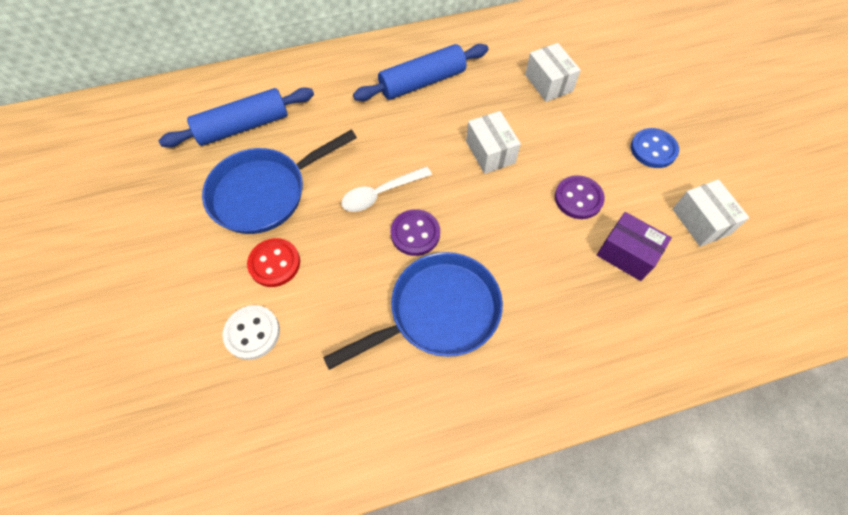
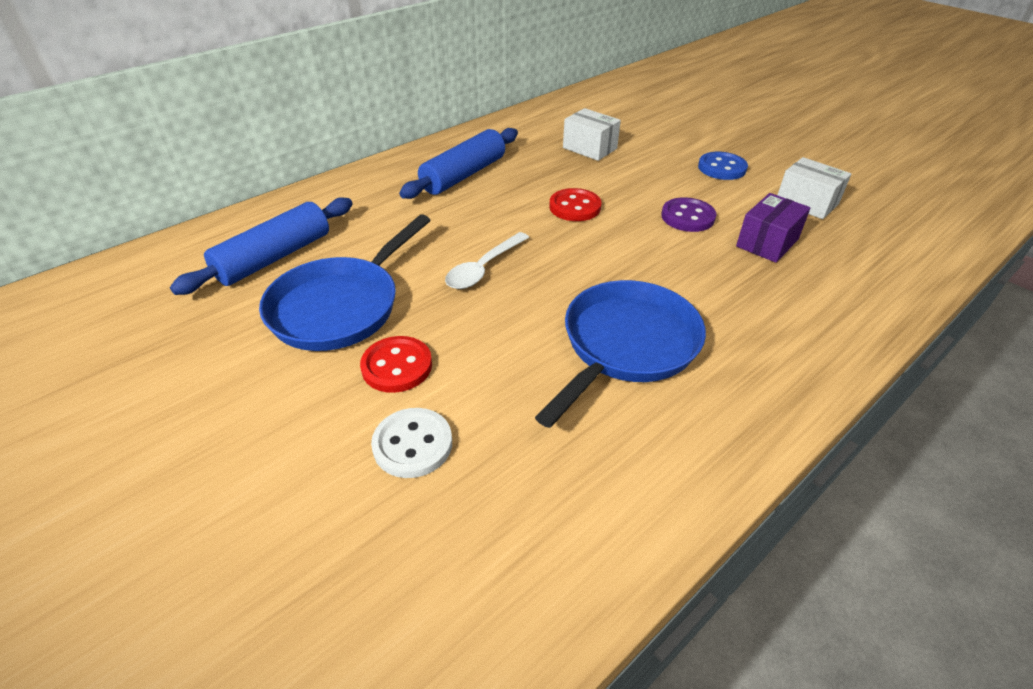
camera: 25 degrees left, 20 degrees down
(415, 233) = (547, 289): purple button -> none
(490, 152) = (575, 207): white box -> red button
(626, 254) = (767, 243): purple box -> purple box turned 60 degrees counterclockwise

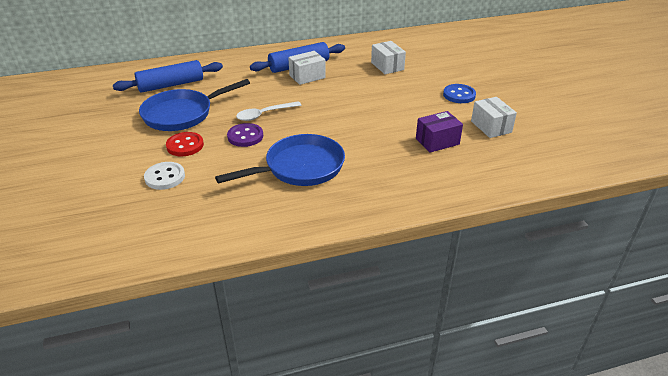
camera: 25 degrees right, 5 degrees down
(492, 189) = (307, 76): none -> white box
(575, 207) = (344, 96): red button -> none
(687, 217) = (404, 116): purple button -> purple button (245, 136)

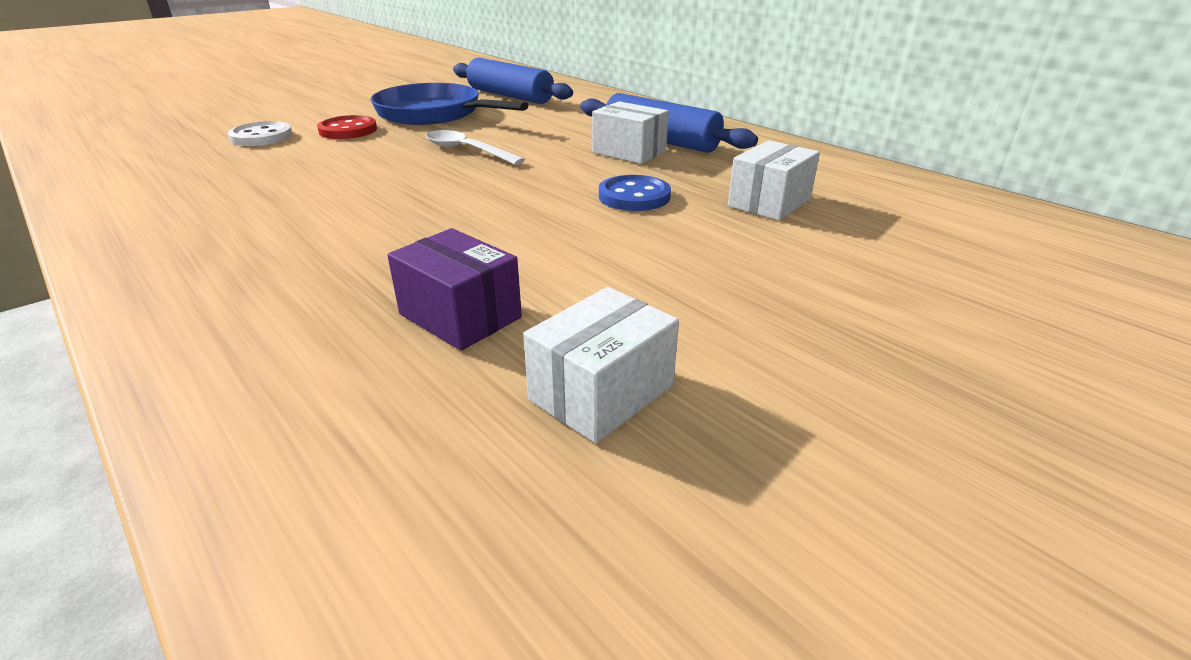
camera: 65 degrees right, 5 degrees down
(245, 136) = (389, 153): purple button -> none
(300, 167) = (300, 202): blue pan -> none
(459, 95) = (742, 308): blue button -> blue button (634, 196)

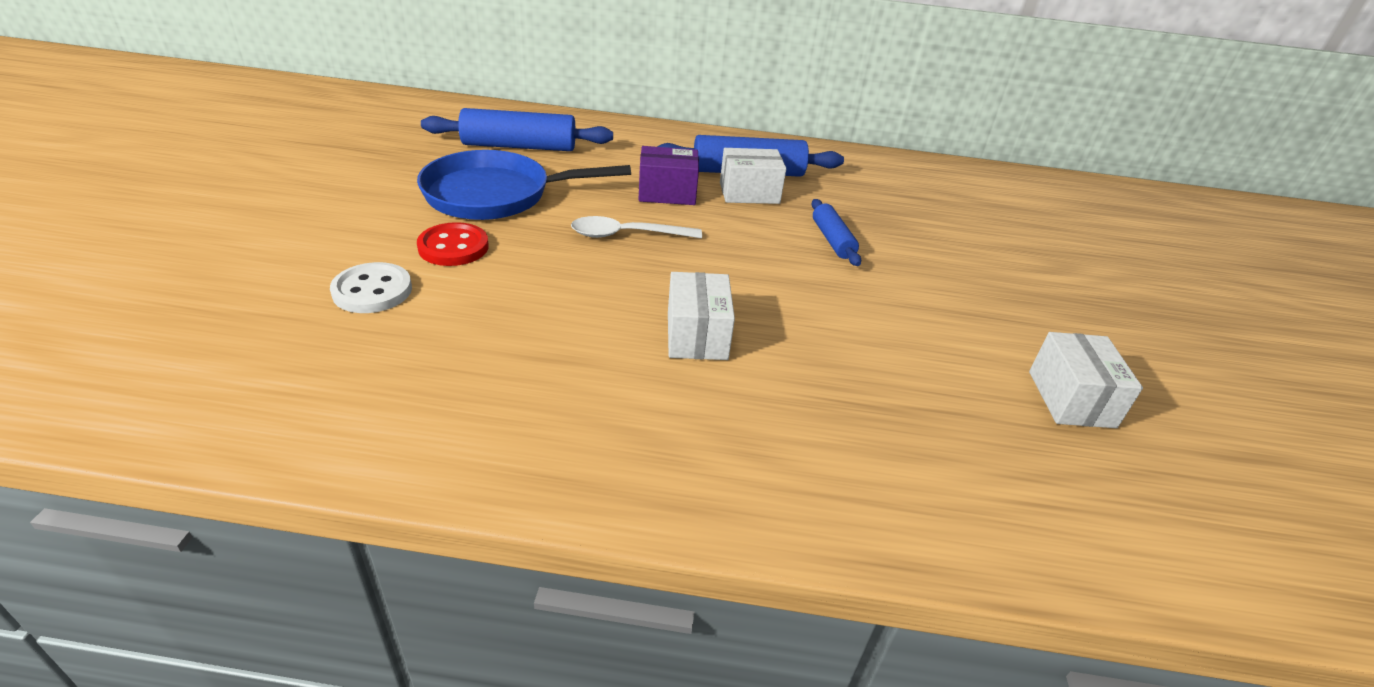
camera: 45 degrees left, 5 degrees up
(460, 316) = (929, 392): purple box -> purple box (667, 193)
(634, 196) = (832, 240): blue button -> blue rolling pin
(769, 202) = (909, 215): white box -> white box (697, 335)

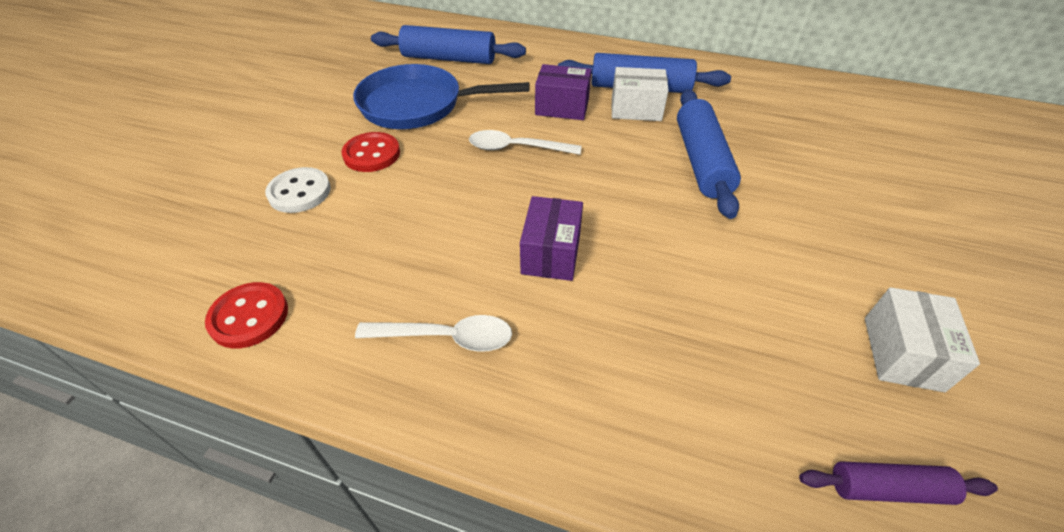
camera: 15 degrees right, 10 degrees up
(348, 426) = (249, 317): none -> red button
(602, 426) = (446, 337): none -> white spoon
(697, 335) = (551, 253): white box -> purple box
(832, 240) = (701, 161): blue rolling pin -> blue rolling pin, size x1.76
(1089, 515) = (888, 488): none -> purple rolling pin

